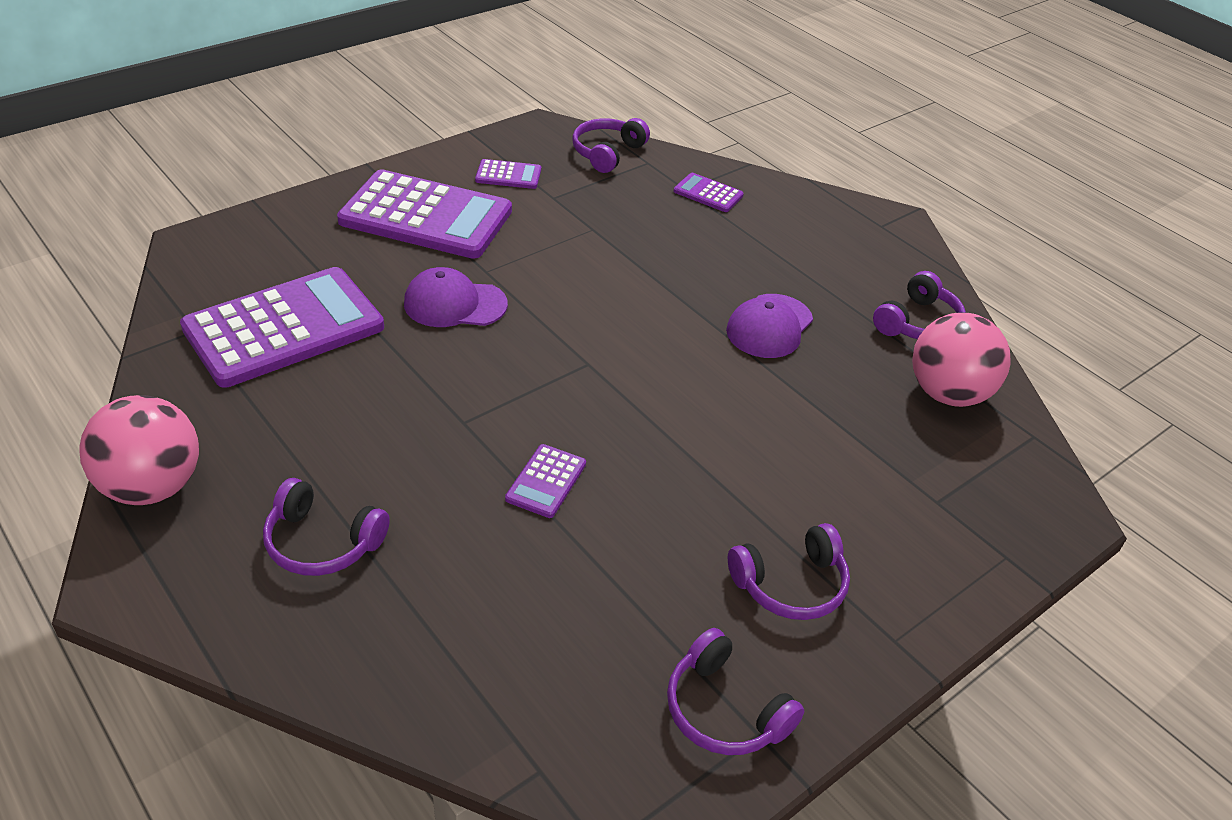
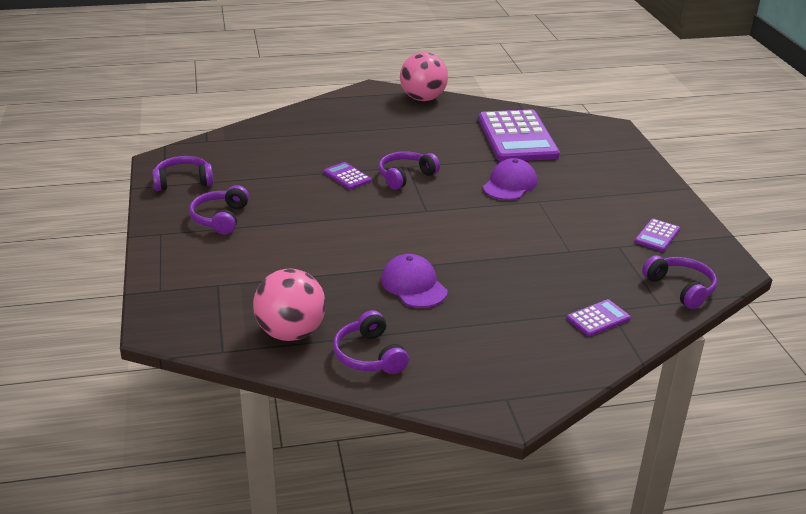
camera: 120 degrees right, 10 degrees down
(322, 542) = (359, 123): purple headphones -> purple headphones (405, 176)
(426, 216) = (612, 194): purple calculator -> none

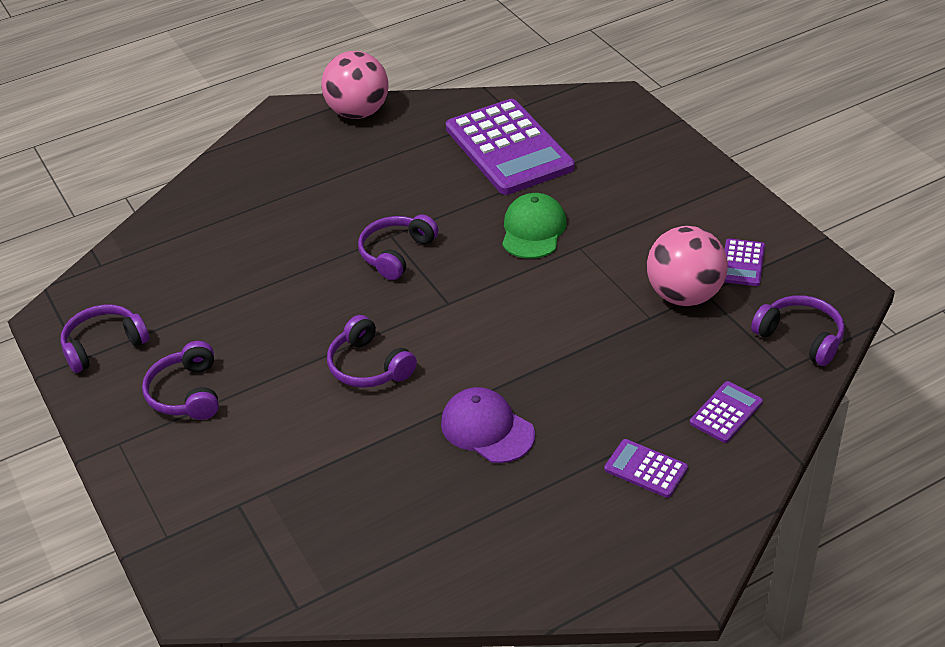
camera: 15 degrees left, 10 degrees up
(291, 333) = (370, 551): pink ball -> pink ball (684, 295)
(347, 176) = (321, 274): purple calculator -> purple calculator (646, 469)
(369, 355) = (482, 555): purple headphones -> purple headphones (369, 366)
(510, 184) = (533, 230): purple cap -> green cap

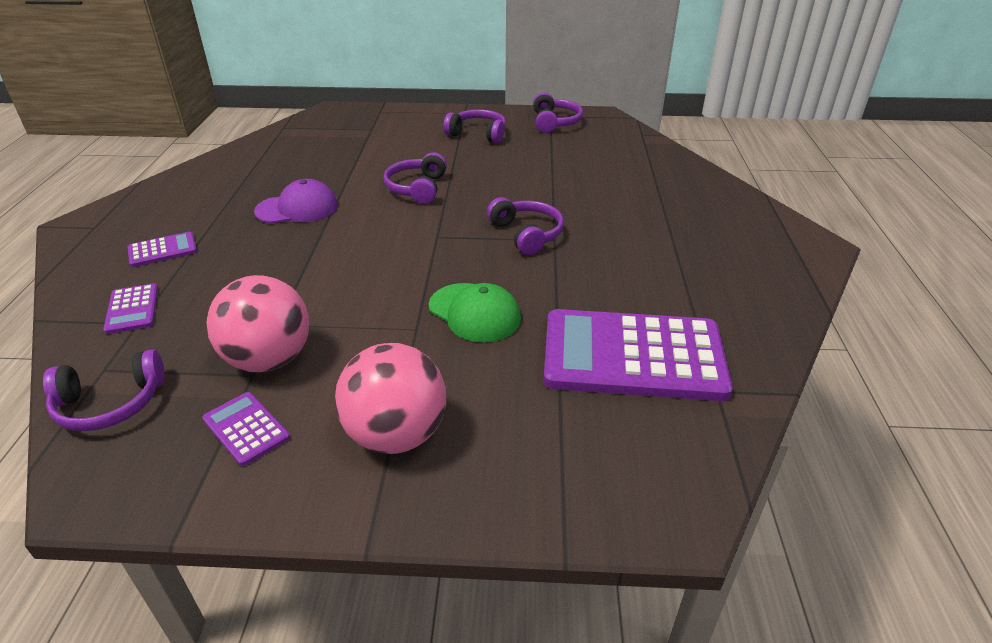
camera: 120 degrees right, 5 degrees down
(358, 112) = (787, 285): pink ball -> pink ball (396, 435)
(369, 366) = (417, 188): purple headphones -> purple headphones turned 75 degrees counterclockwise

